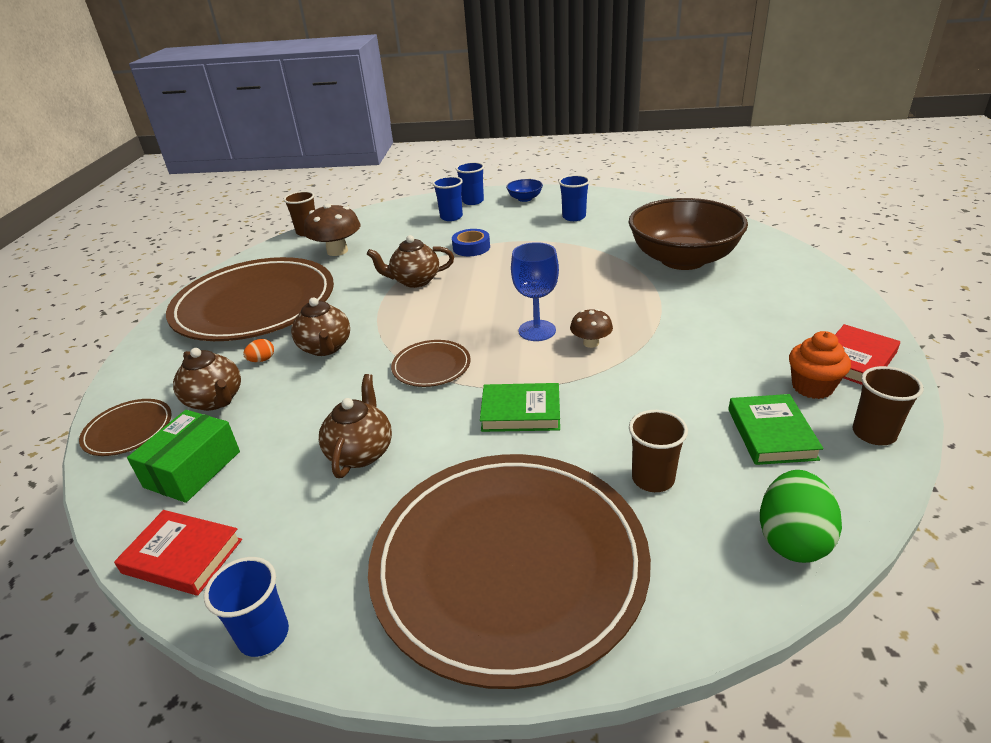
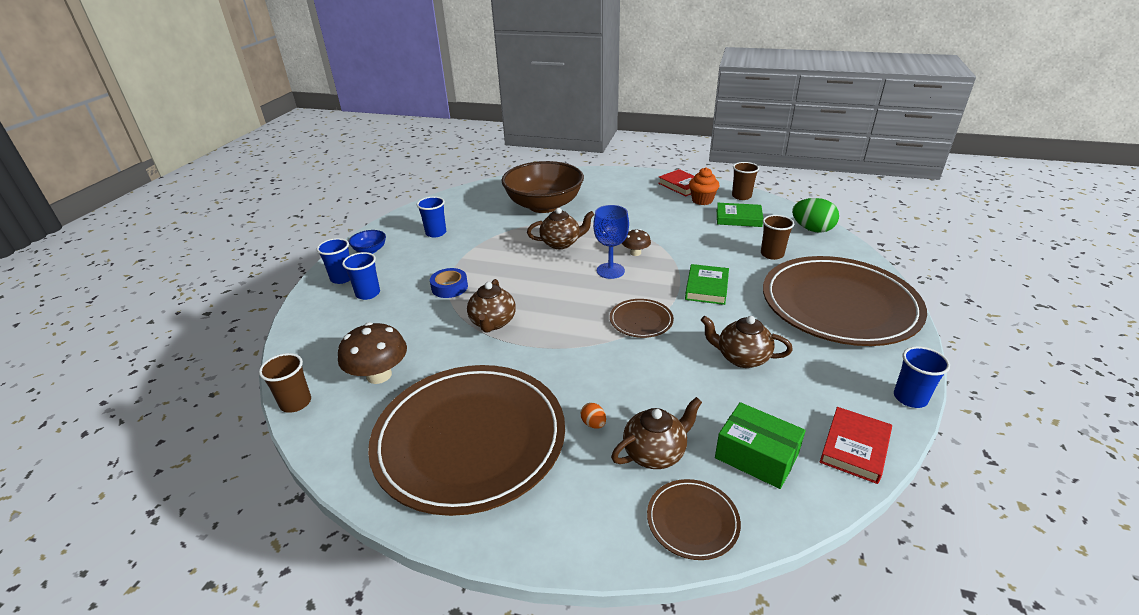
camera: 80 degrees left, 0 degrees up
(326, 348) = (589, 379): brown teapot -> brown teapot (561, 243)

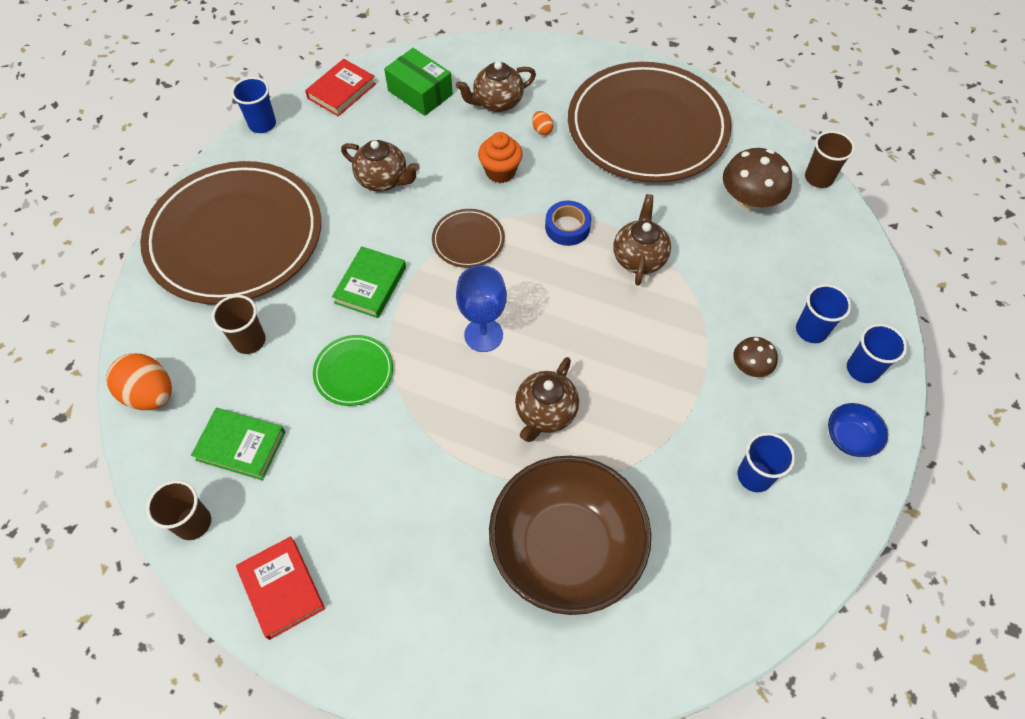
camera: 175 degrees left, 25 degrees up
(449, 287) = (703, 329): blue tape -> blue tape (567, 227)
(561, 243) = (545, 413): brown teapot -> brown teapot turned 60 degrees counterclockwise
(635, 253) = (438, 371): brown mushroom -> brown mushroom (750, 367)
(691, 248) = (354, 372): none -> green plate
(692, 521) = (485, 58): brown plate -> none
(702, 200) = (271, 519): orange cupcake -> orange cupcake (500, 172)
(812, 229) = (150, 394): green egg -> orange egg

